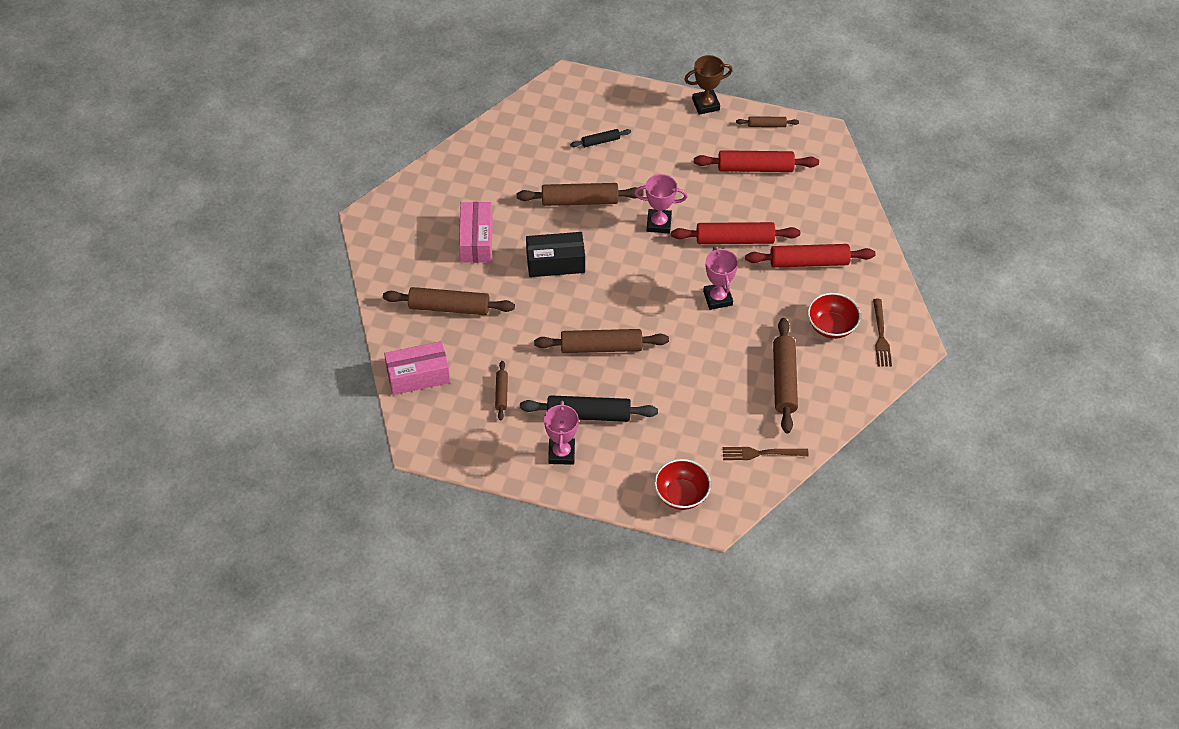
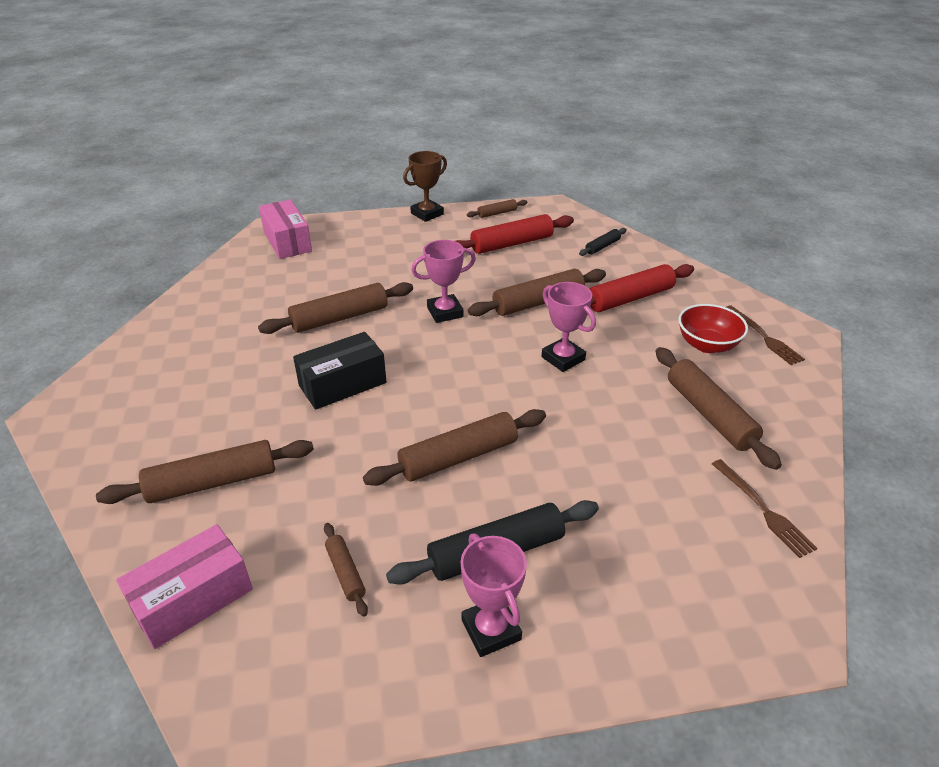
camera: 25 degrees left, 15 degrees down
(476, 240) = (223, 393): pink box -> pink box (287, 241)
(600, 141) = (335, 264): black rolling pin -> black rolling pin (602, 246)
(681, 494) = (713, 616): red bowl -> none
(734, 239) = (538, 302): red rolling pin -> brown rolling pin
(761, 453) = (763, 510): brown fork -> brown fork turned 90 degrees counterclockwise

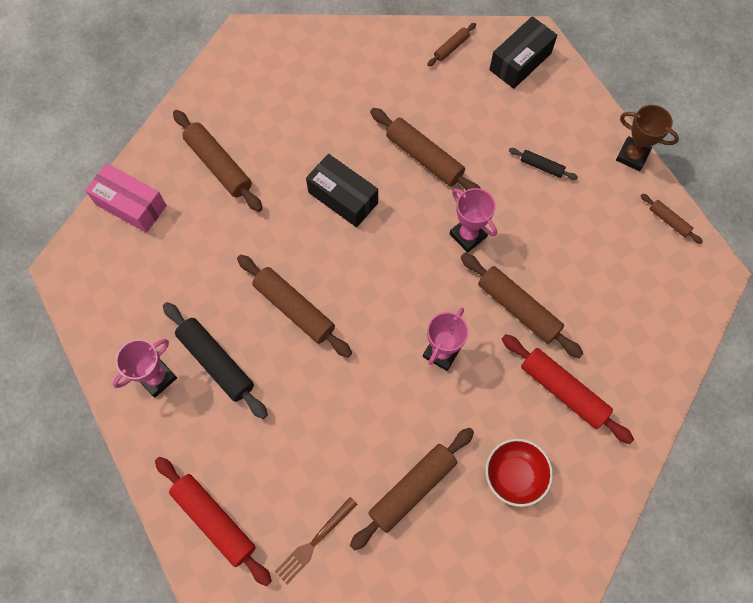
camera: 70 degrees right, 30 degrees up
(287, 241) = (520, 61): pink box -> black box
(345, 573) = (173, 278): brown rolling pin -> brown rolling pin (451, 48)
(511, 244) = (612, 254): red rolling pin -> red rolling pin (214, 520)
(602, 246) = (651, 343): black rolling pin -> black rolling pin (541, 166)
(764, 337) = (551, 529): brown fork -> none

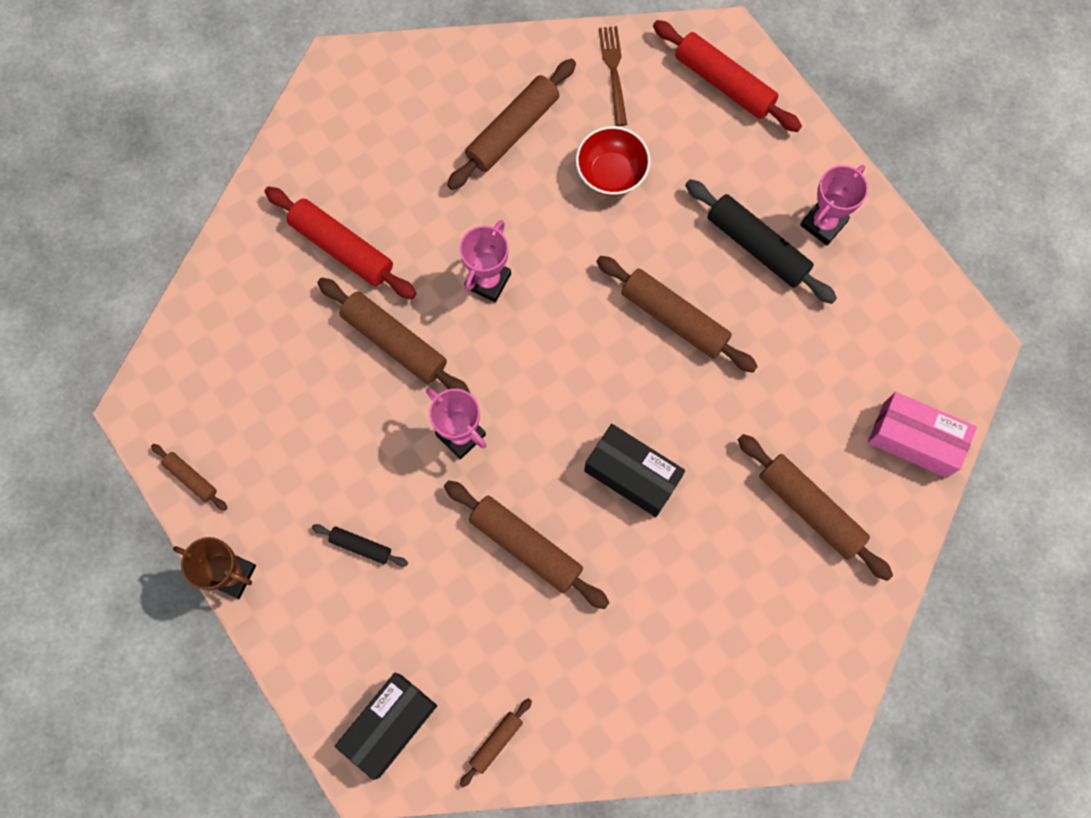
camera: 175 degrees right, 5 degrees up
(314, 542) = (614, 71): brown fork -> brown fork turned 45 degrees counterclockwise
(514, 475) = (400, 153): red bowl -> red bowl (611, 173)

